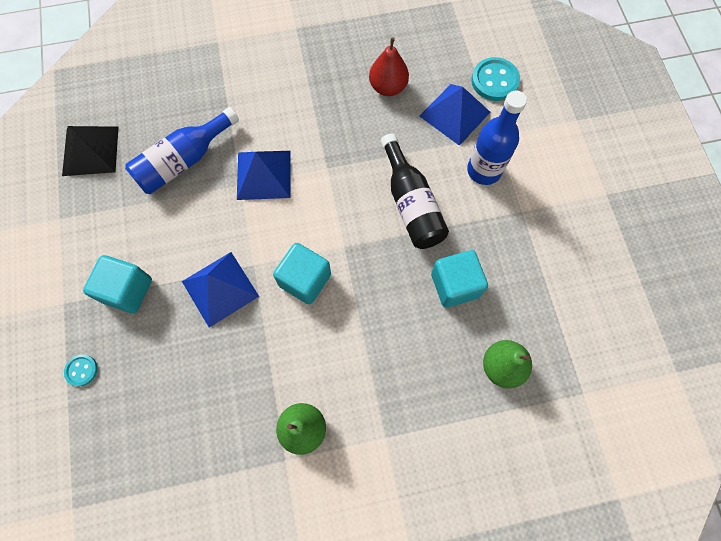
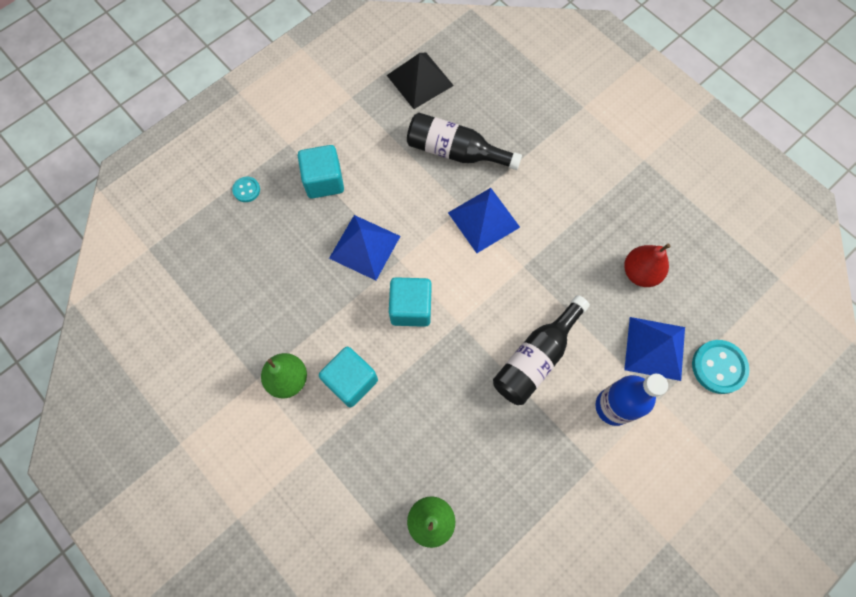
camera: 60 degrees right, 0 degrees up
(183, 161) = (455, 151): blue bottle -> black bottle
(455, 285) = (482, 438): turquoise cube -> turquoise cube (351, 381)

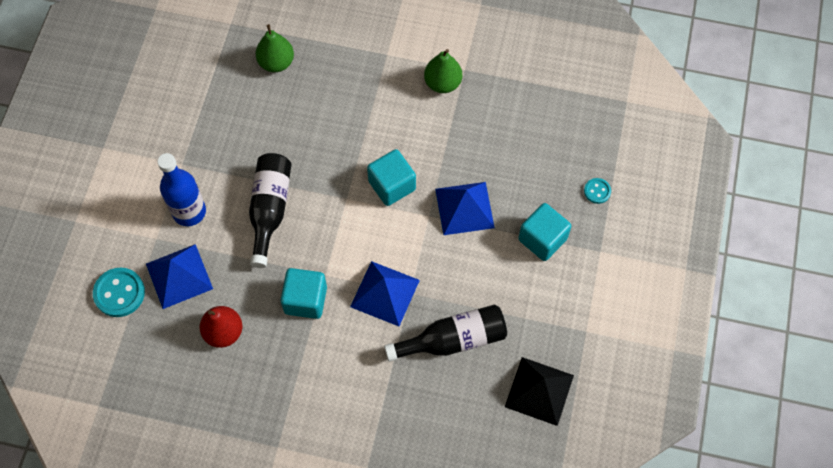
camera: 145 degrees right, 5 degrees down
(351, 381) = (396, 109): turquoise cube -> turquoise cube (305, 300)

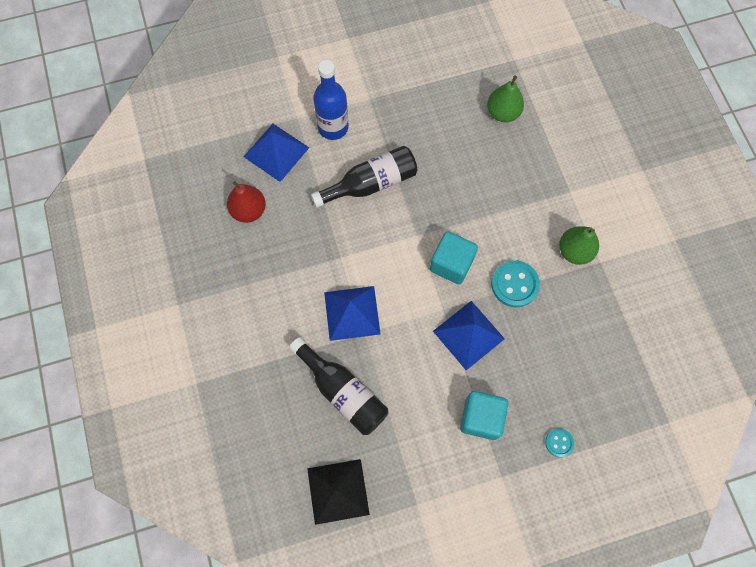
camera: 60 degrees right, 5 degrees up
(119, 293) = (238, 120): turquoise button -> turquoise button (514, 284)
(305, 300) = (310, 255): turquoise cube -> none

